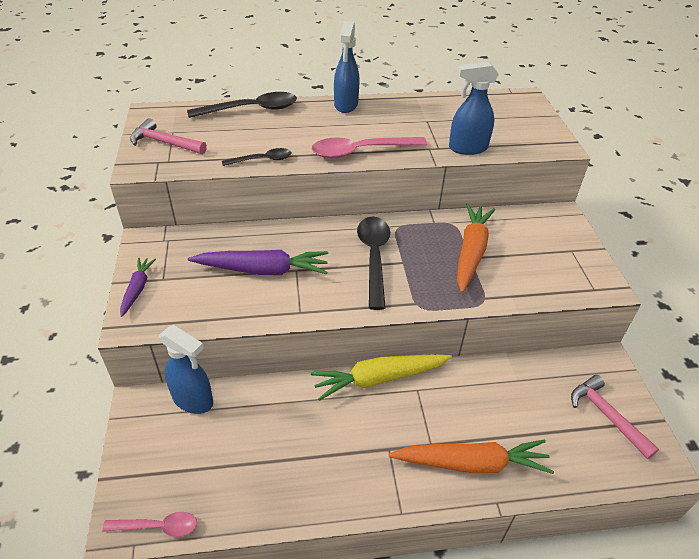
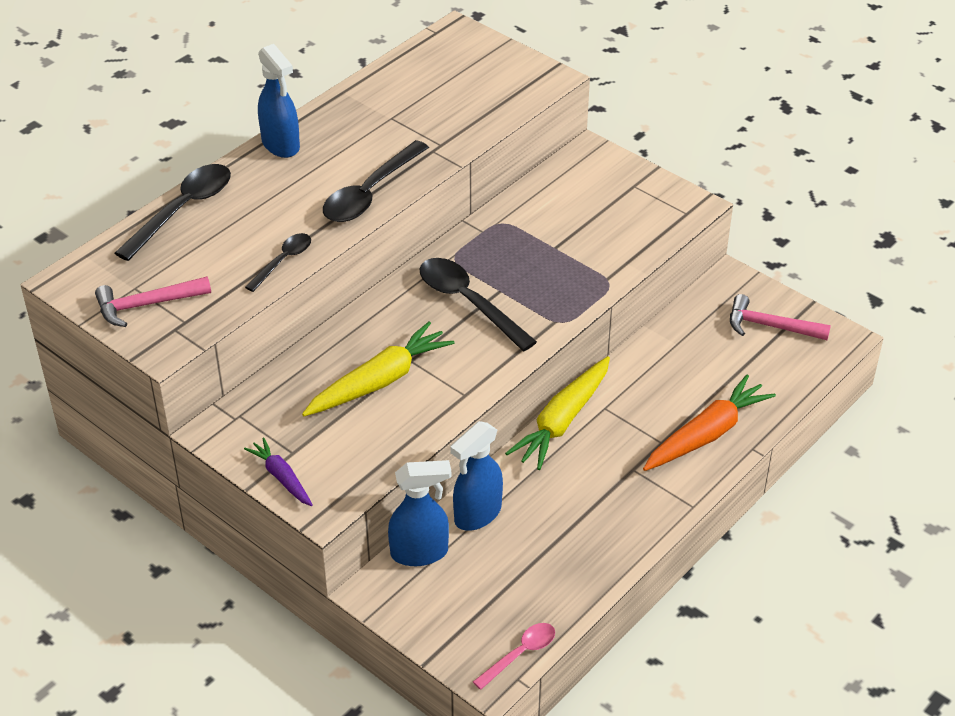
camera: 40 degrees left, 0 degrees up
(262, 270) = (379, 381): purple carrot -> yellow carrot
(360, 151) = (369, 193): pink spoon -> black spoon
(467, 148) = (468, 129): blue spray bottle -> blue spray bottle (477, 514)
(471, 252) = (549, 241): orange carrot -> none

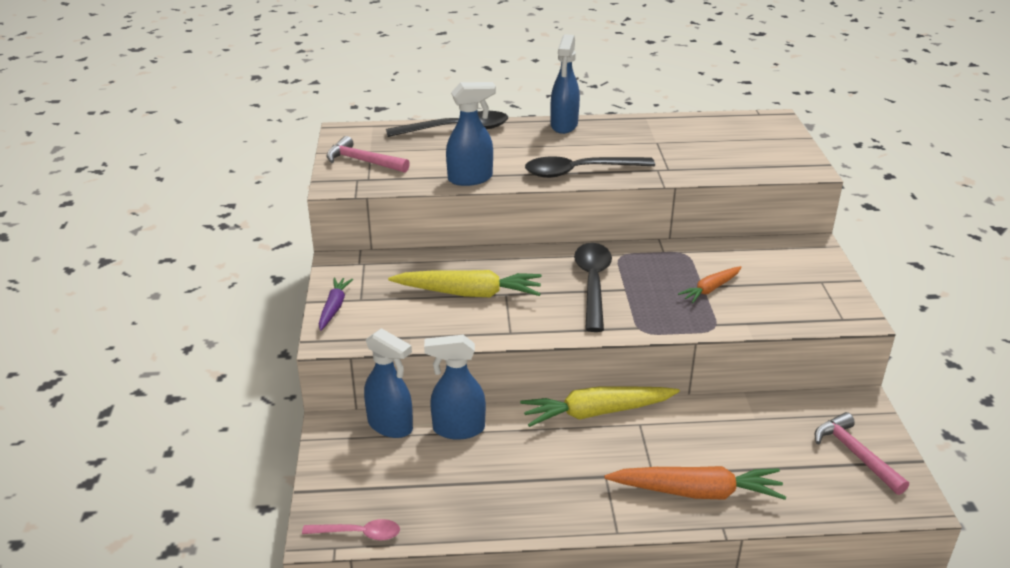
camera: 45 degrees right, 10 degrees down
(283, 261) = (470, 179): black spoon -> blue spray bottle
(564, 246) = (710, 289): none -> orange carrot

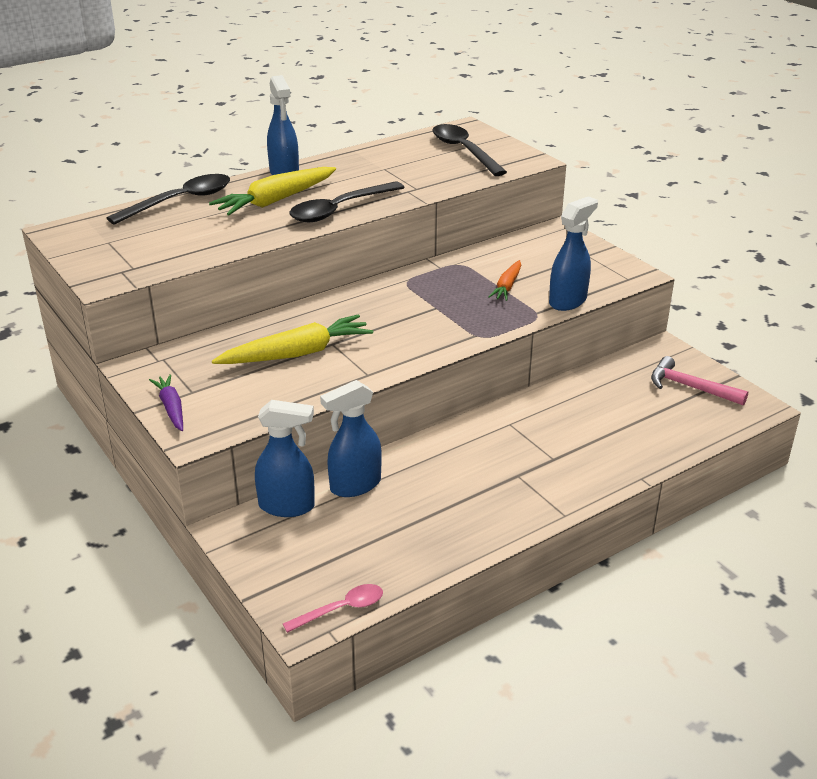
camera: 30 degrees left, 0 degrees up
(363, 161) = (110, 253): pink hammer -> none
(470, 179) = (241, 241): blue spray bottle -> blue spray bottle (568, 301)
(593, 284) = (404, 311): black spoon -> black spoon (463, 151)
(597, 412) = (466, 427): yellow carrot -> yellow carrot (276, 200)
(696, 492) = (600, 459): orange carrot -> none

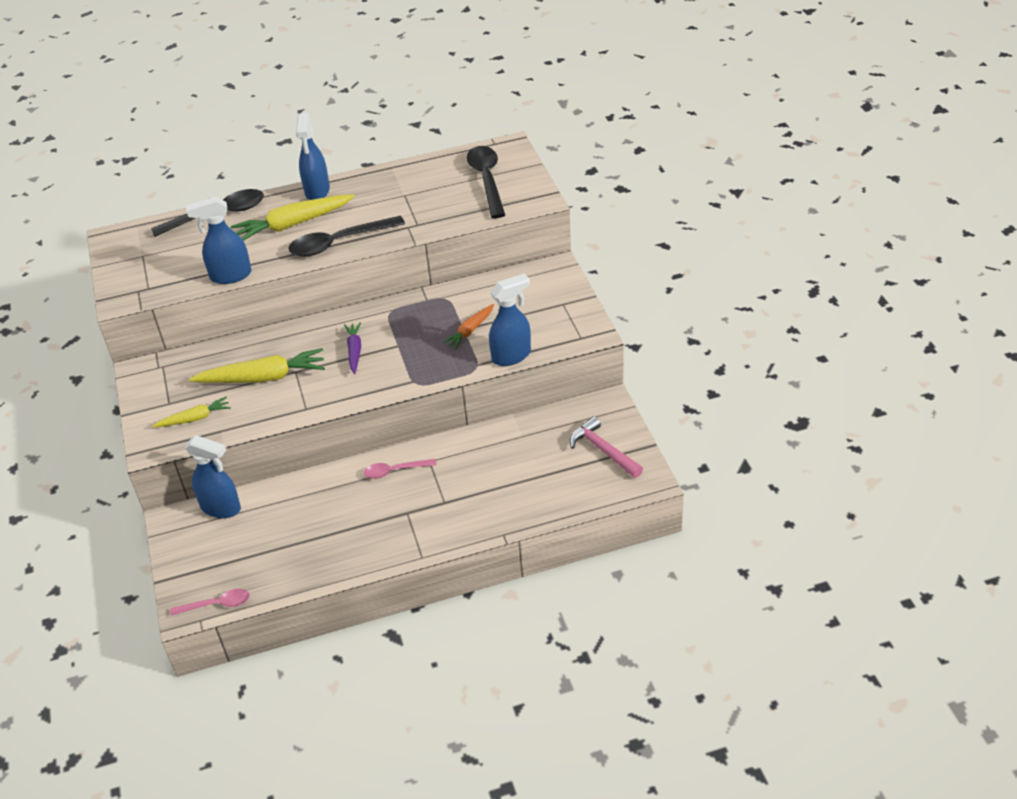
camera: 20 degrees right, 10 degrees up
(171, 408) = (147, 416): purple carrot -> purple carrot (354, 351)
(234, 402) = (194, 418): none -> yellow carrot
(355, 485) = (279, 498): blue spray bottle -> blue spray bottle (230, 276)
(476, 438) = (394, 471): none -> pink spoon

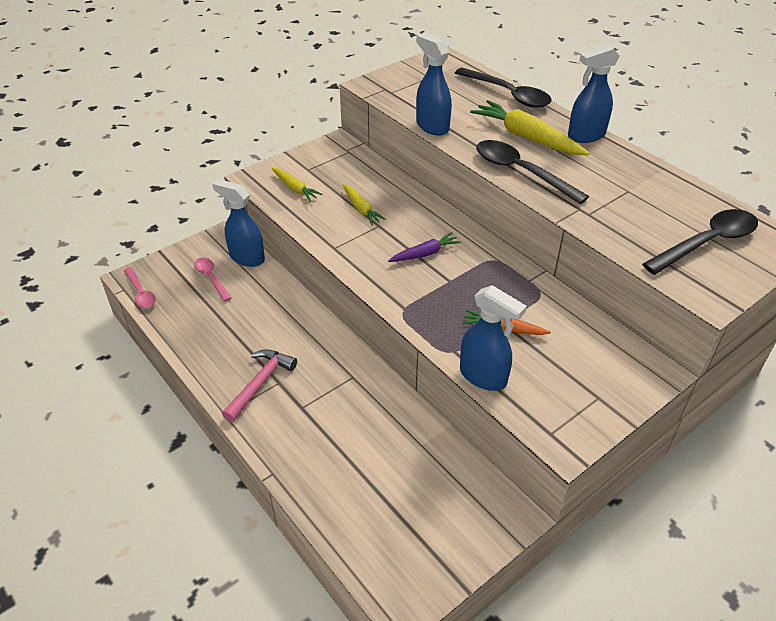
camera: 65 degrees right, 0 degrees up
(221, 508) = (246, 258): blue spray bottle -> blue spray bottle turned 120 degrees clockwise
(263, 377) = (361, 209): yellow carrot -> yellow carrot, size x0.56
(394, 471) = (329, 355): pink spoon -> pink spoon (211, 278)
(603, 450) = (433, 534): pink hammer -> pink hammer (260, 383)

